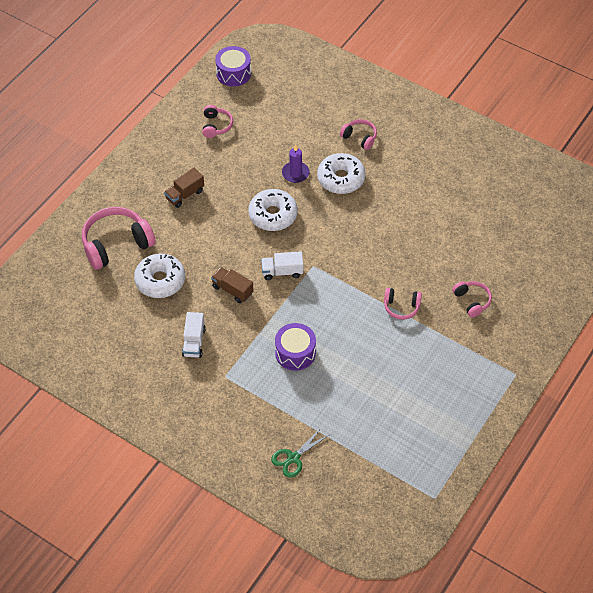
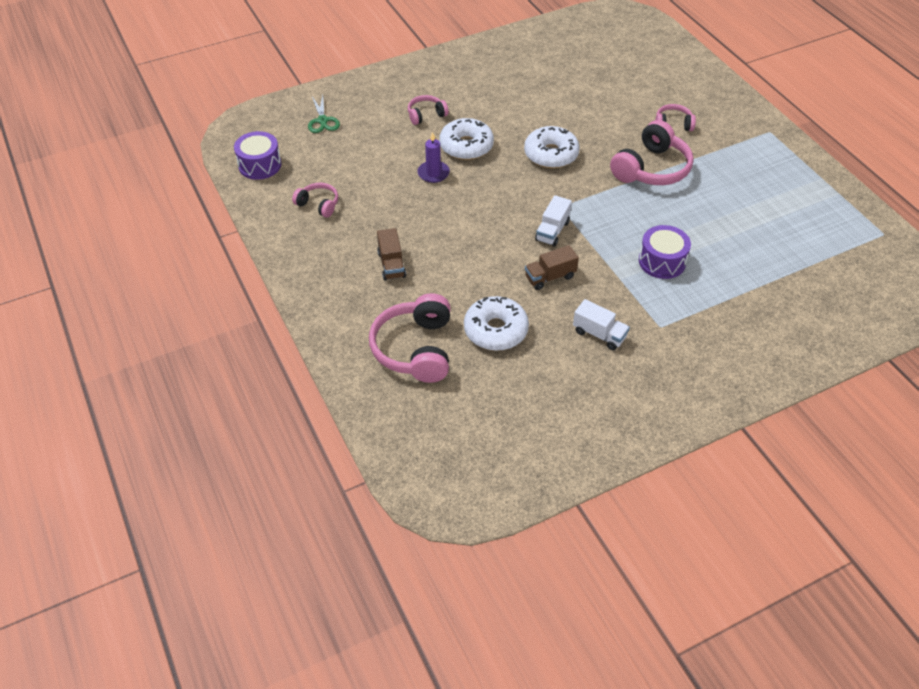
camera: 60 degrees left, 5 degrees down
(273, 215) = (474, 209): white donut -> white donut (551, 154)
(293, 458) = (793, 313): green scissors -> green scissors (322, 120)
(401, 307) = (651, 169): pink headphones -> pink headphones, size x1.88

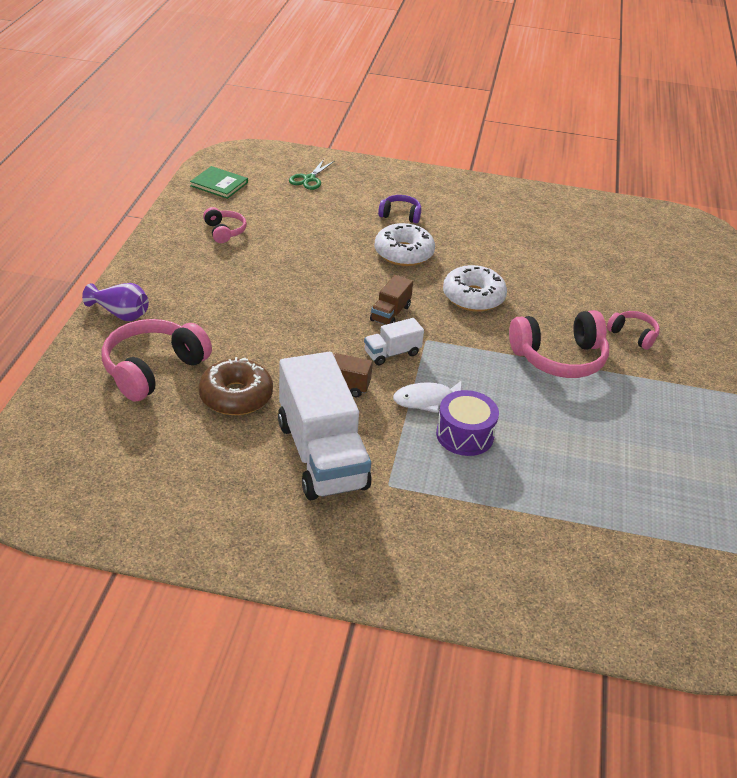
camera: 35 degrees right, 10 degrees down
(260, 165) = (219, 184): purple drum -> green book
(333, 321) = (120, 313): none -> purple vase
(391, 265) = (220, 301): brown truck -> brown truck (390, 313)
(426, 115) = (400, 215): pink headphones -> purple headphones
(433, 173) = (347, 257): purple candle -> none
(495, 330) = (236, 396): white donut -> brown donut
(599, 334) = (321, 455): white truck -> white truck, size x2.21
(613, 251) = (427, 400): none -> white fish

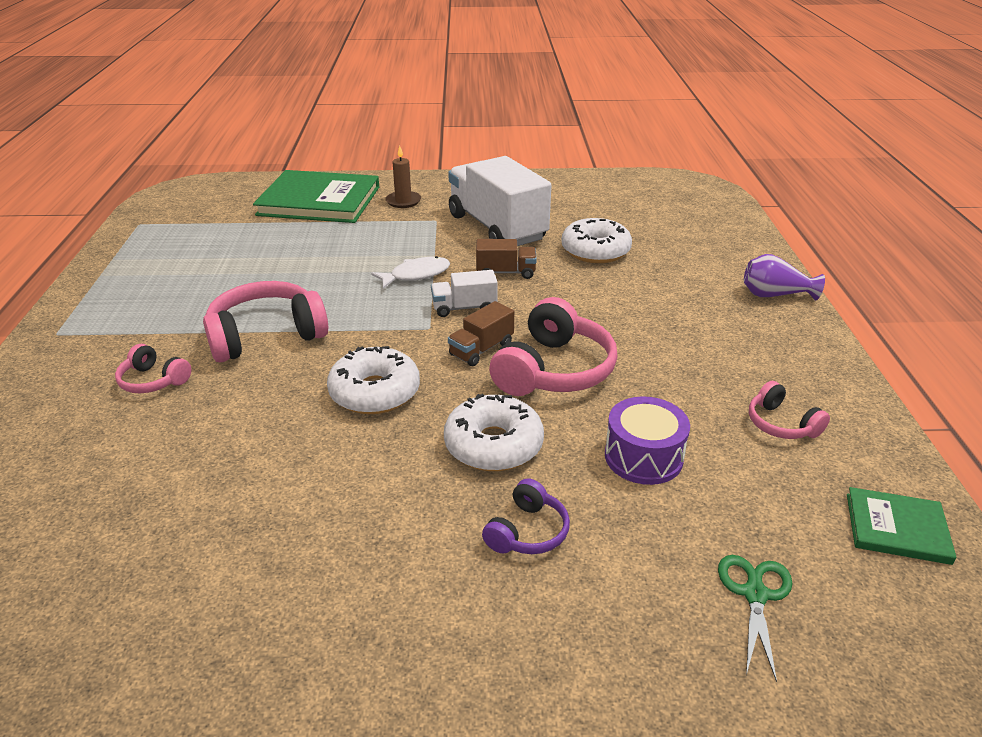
camera: 170 degrees right, 5 degrees down
(153, 369) = (686, 257): pink headphones -> pink headphones (553, 370)
(236, 396) = (595, 251): brown donut -> white donut
(390, 313) = (481, 349): brown truck -> brown truck turned 150 degrees counterclockwise
(392, 353) = (464, 308): white truck -> white truck turned 150 degrees counterclockwise
(400, 215) = (527, 531): purple headphones -> purple headphones turned 60 degrees counterclockwise
(422, 535) = (403, 201): none -> brown candle
(464, 435) = (376, 256): purple drum -> purple drum (643, 457)
(535, 561) = (319, 201): none -> green book

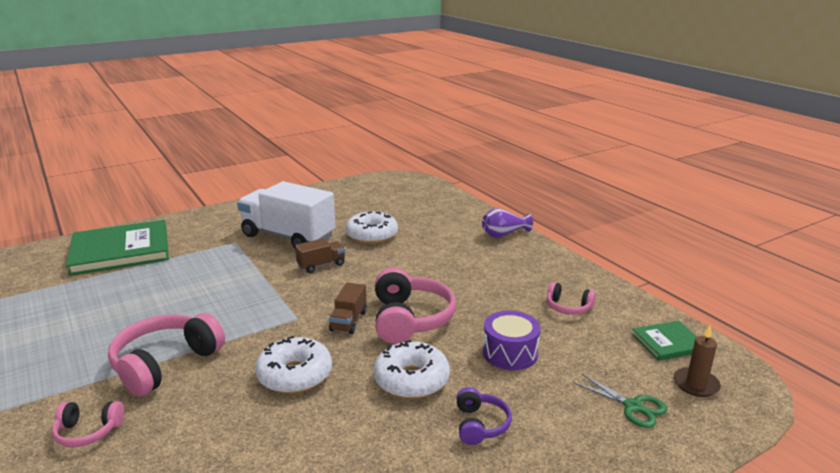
camera: 30 degrees left, 10 degrees down
(403, 201) = (196, 235): brown candle -> brown candle (696, 384)
(416, 275) = (254, 284): white fish -> none
(464, 308) = (311, 297): white truck -> none
(755, 594) = (632, 406): green scissors -> green scissors turned 150 degrees clockwise

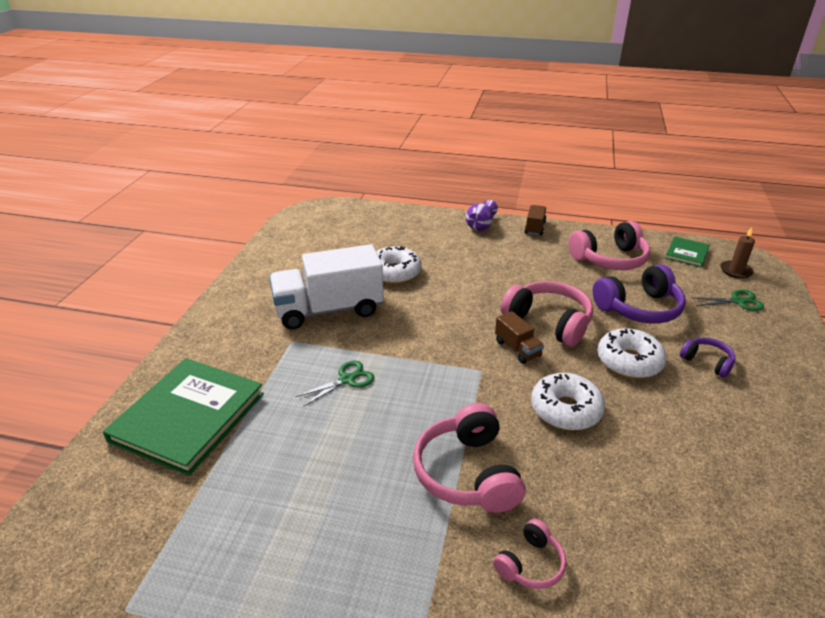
camera: 45 degrees left, 10 degrees up
(217, 277) = (346, 380): none -> green scissors
(321, 265) = (409, 319): brown truck -> brown truck (535, 228)
(510, 353) = (639, 308): purple drum -> purple headphones
(568, 307) = (610, 259): pink headphones -> pink headphones, size x1.88

